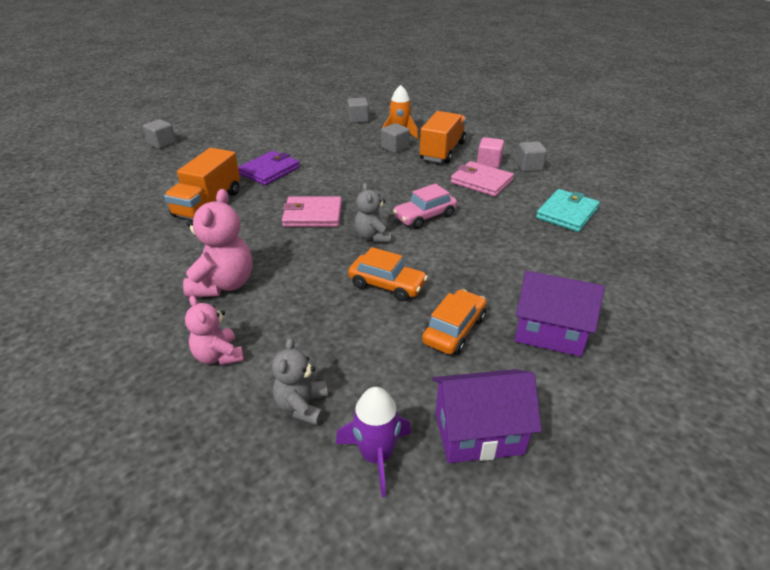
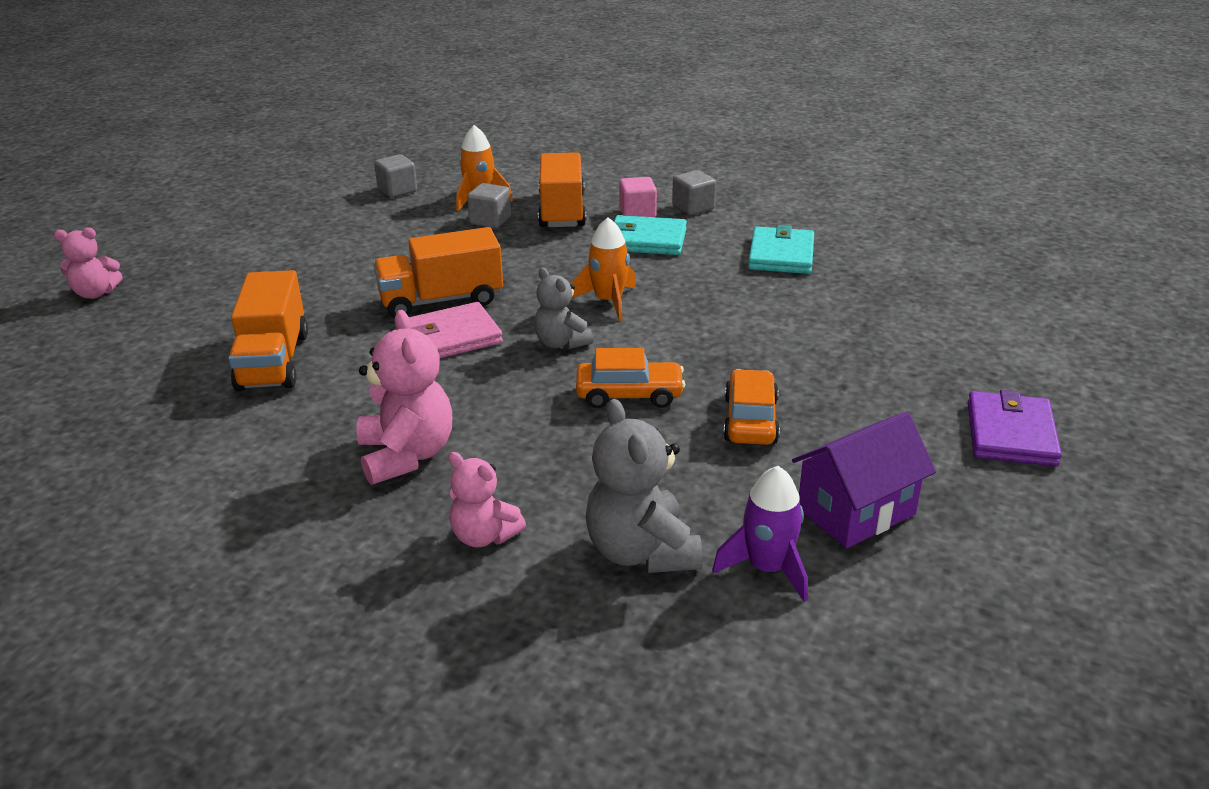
camera: 25 degrees left, 5 degrees down
(162, 144) = (95, 293): grey cube -> pink teddy bear
(269, 171) = (326, 293): purple wallet -> purple wallet (1010, 434)
(302, 406) = (641, 551): grey teddy bear -> grey teddy bear, size x1.59
(326, 190) = (441, 300): none -> orange truck
(424, 216) = (608, 301): pink car -> orange rocket
(481, 182) = (647, 240): pink wallet -> turquoise wallet
(549, 332) = (856, 392): purple house -> none

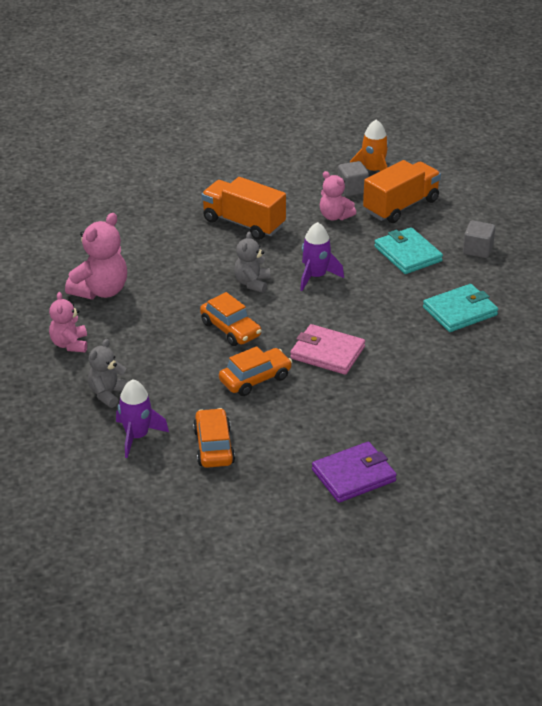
camera: 50 degrees right, 5 degrees up
(95, 293) = (116, 124): pink teddy bear -> pink teddy bear (335, 216)
(273, 361) = (126, 209): orange truck -> none
(397, 190) = (343, 139): grey cube -> none
(451, 337) = (213, 247): pink wallet -> pink wallet (327, 353)
(608, 301) = (316, 276): orange rocket -> purple rocket
(637, 213) = (438, 234): pink cube -> none
(641, 551) = (108, 394): grey teddy bear -> grey teddy bear, size x0.63
(856, 511) = (214, 446): purple house -> orange car

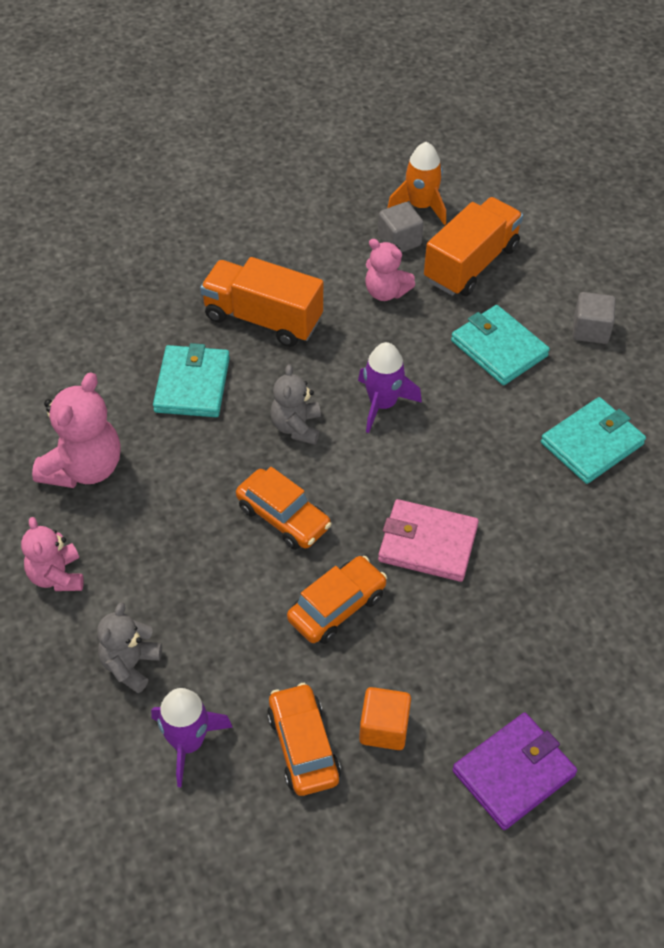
camera: 10 degrees left, 15 degrees up
(185, 254) = (192, 385): none -> turquoise wallet
(271, 443) = (384, 728): none -> orange cube

